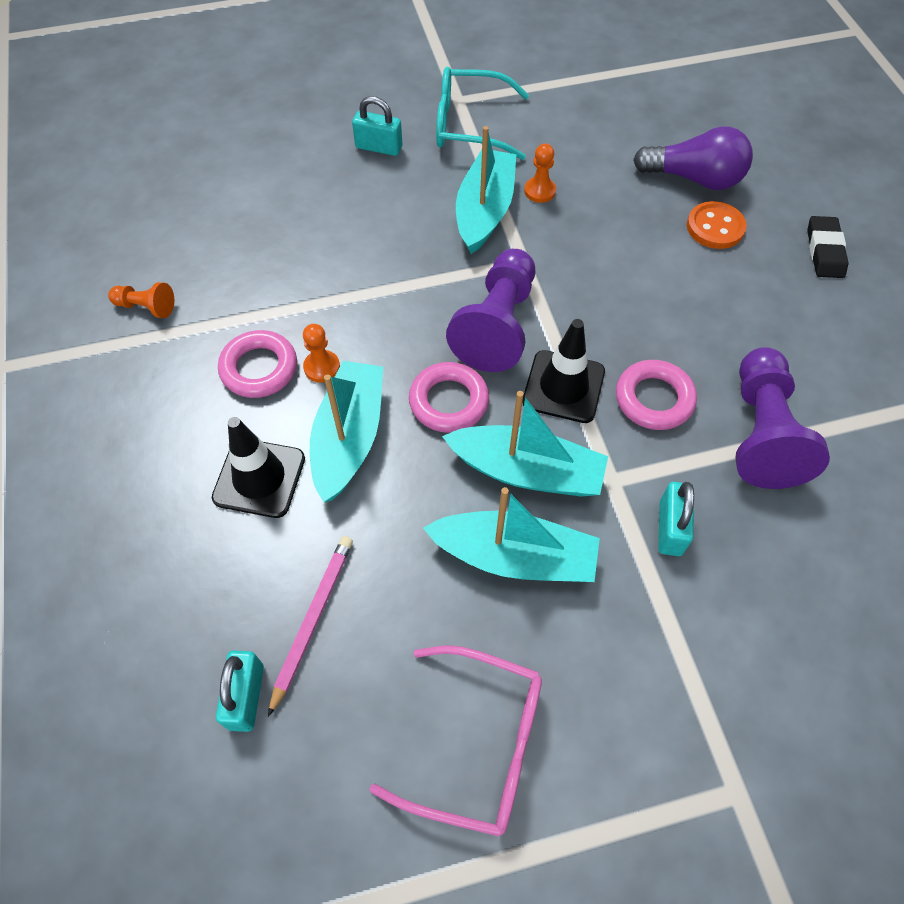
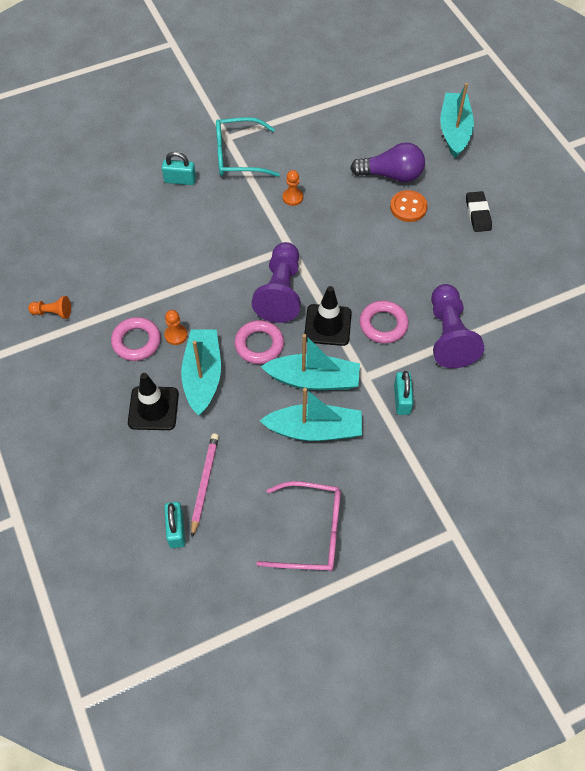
camera: 10 degrees left, 0 degrees up
(485, 211) = (259, 216): turquoise boat -> turquoise boat (454, 131)

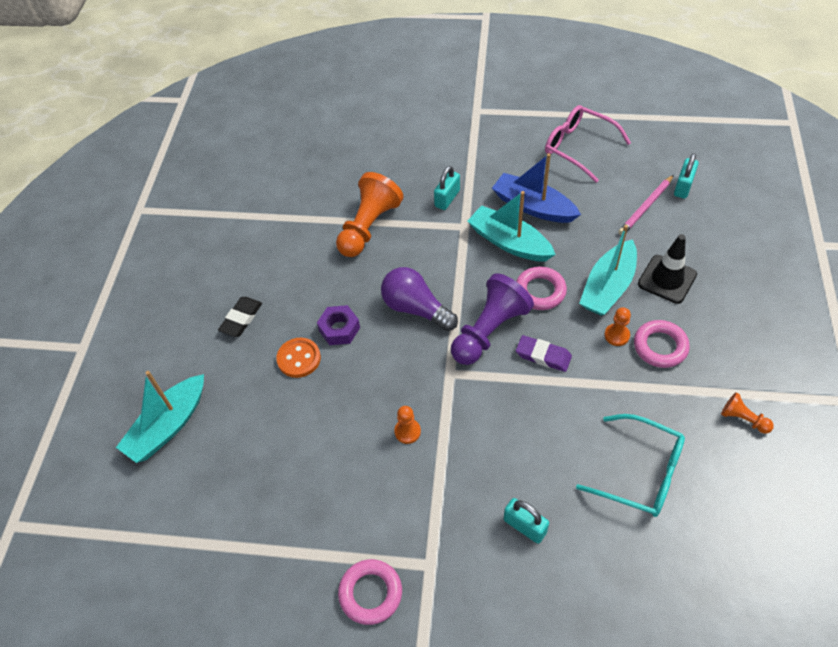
camera: 145 degrees left, 5 degrees down
(227, 292) = (543, 356): none -> purple eraser
(238, 156) = (433, 526): turquoise glasses -> turquoise glasses (640, 473)
(315, 430) = (533, 206): turquoise boat -> blue boat
(328, 325) = (465, 280): black traffic cone -> none
(383, 324) = (416, 259): pink ring -> pink ring (370, 593)
(391, 175) = (283, 405): purple light bulb -> purple light bulb (416, 309)
(397, 240) = (339, 329): none -> purple nut
(449, 335) = (368, 227): purple pawn -> orange pawn

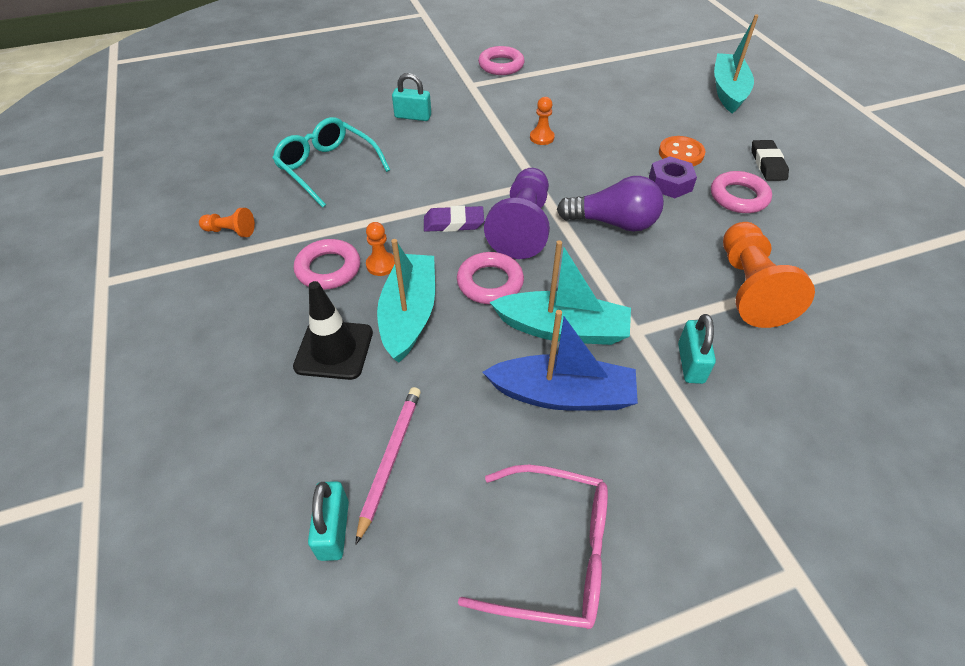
camera: 150 degrees right, 5 degrees down
(300, 296) = (738, 197): none -> pink ring
(640, 473) = (327, 168): turquoise glasses -> turquoise glasses turned 45 degrees clockwise

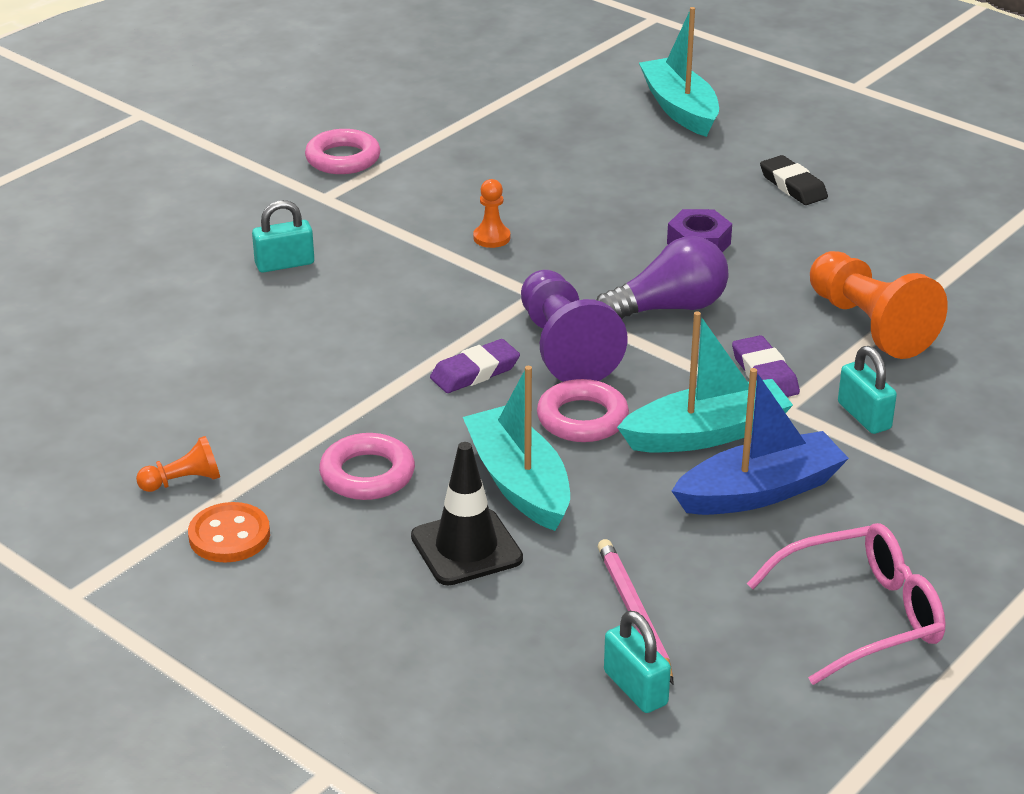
camera: 30 degrees left, 15 degrees down
(327, 168) = (232, 365): turquoise glasses -> none
(381, 265) = (430, 447): orange pawn -> none
(641, 297) = (764, 374): none -> purple eraser
(681, 153) = (683, 204): orange button -> orange button (229, 536)
(738, 197) = (788, 234): pink ring -> none

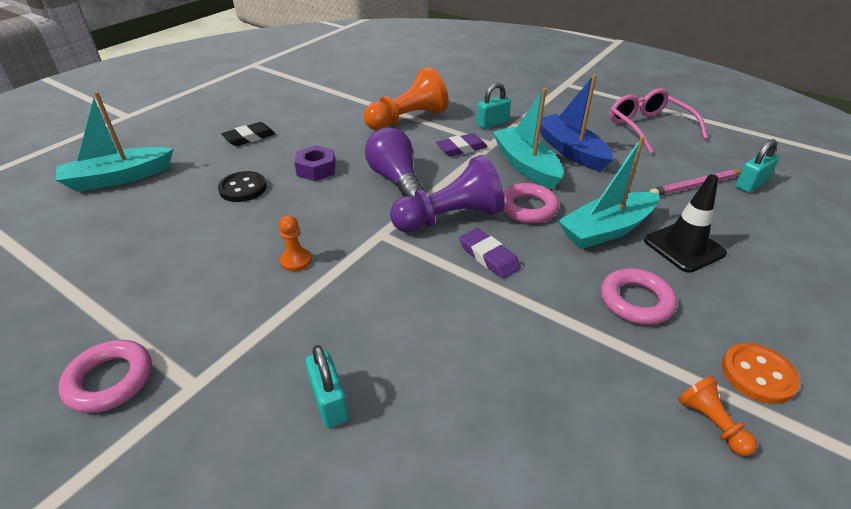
camera: 95 degrees left, 5 degrees up
(650, 193) = (243, 188): none -> black button

